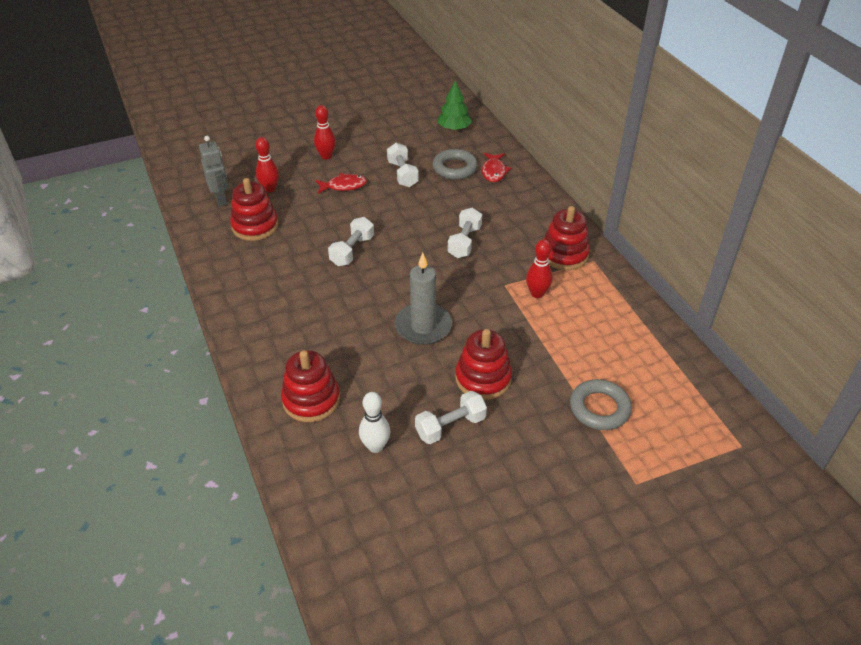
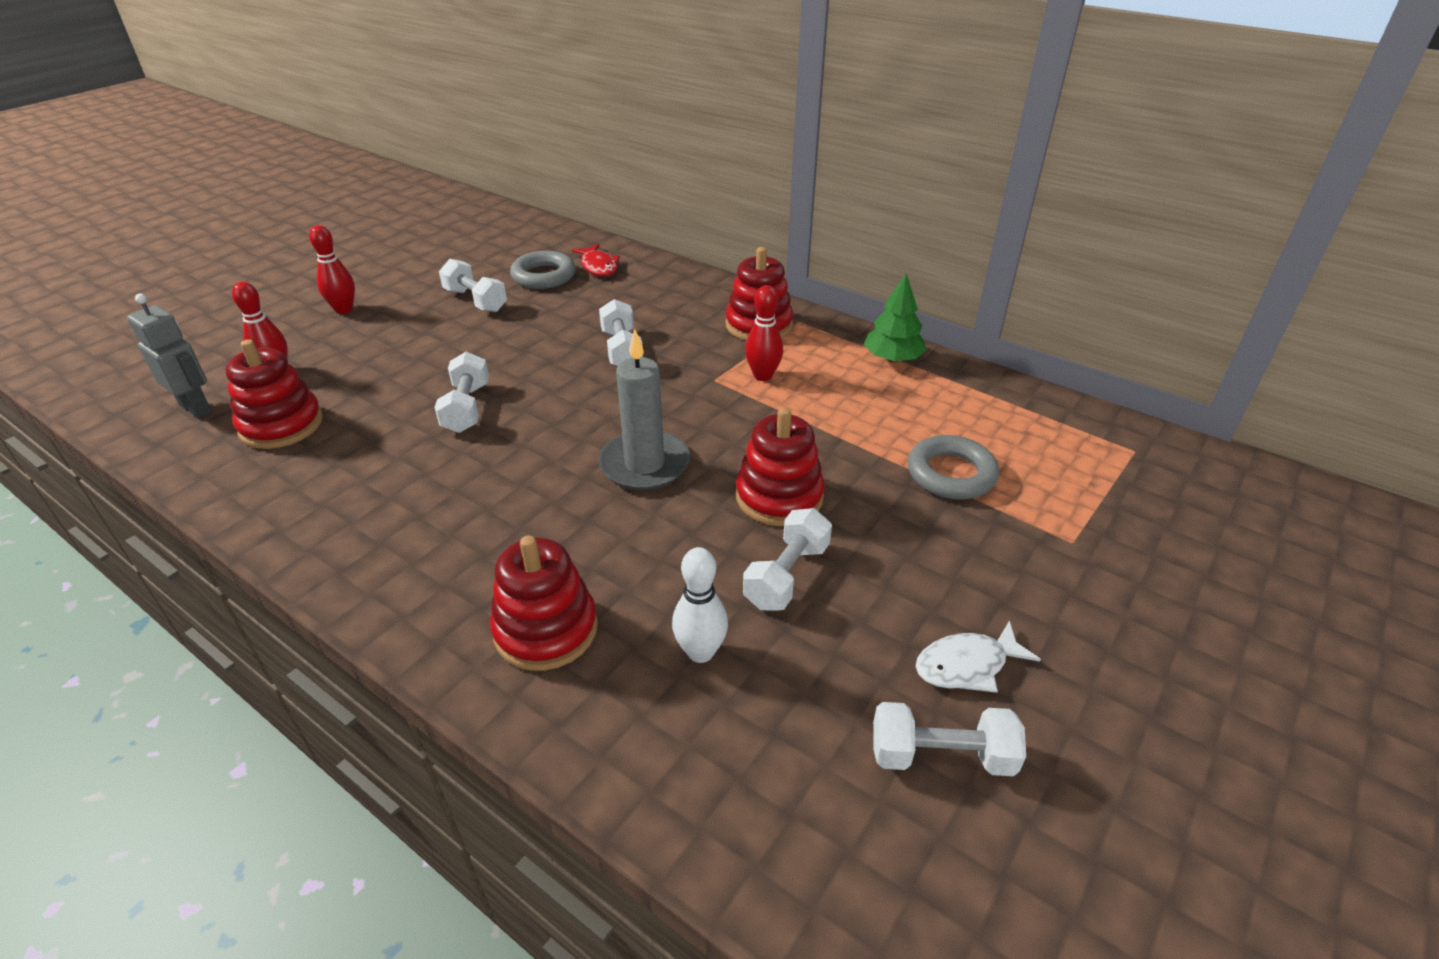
camera: 30 degrees left, 5 degrees down
(344, 186) = (397, 336): red fish -> none
(452, 555) = (941, 756): none -> white dumbbell
(454, 128) = (510, 237): green tree -> green tree (892, 359)
(506, 520) = (967, 665): none -> white fish

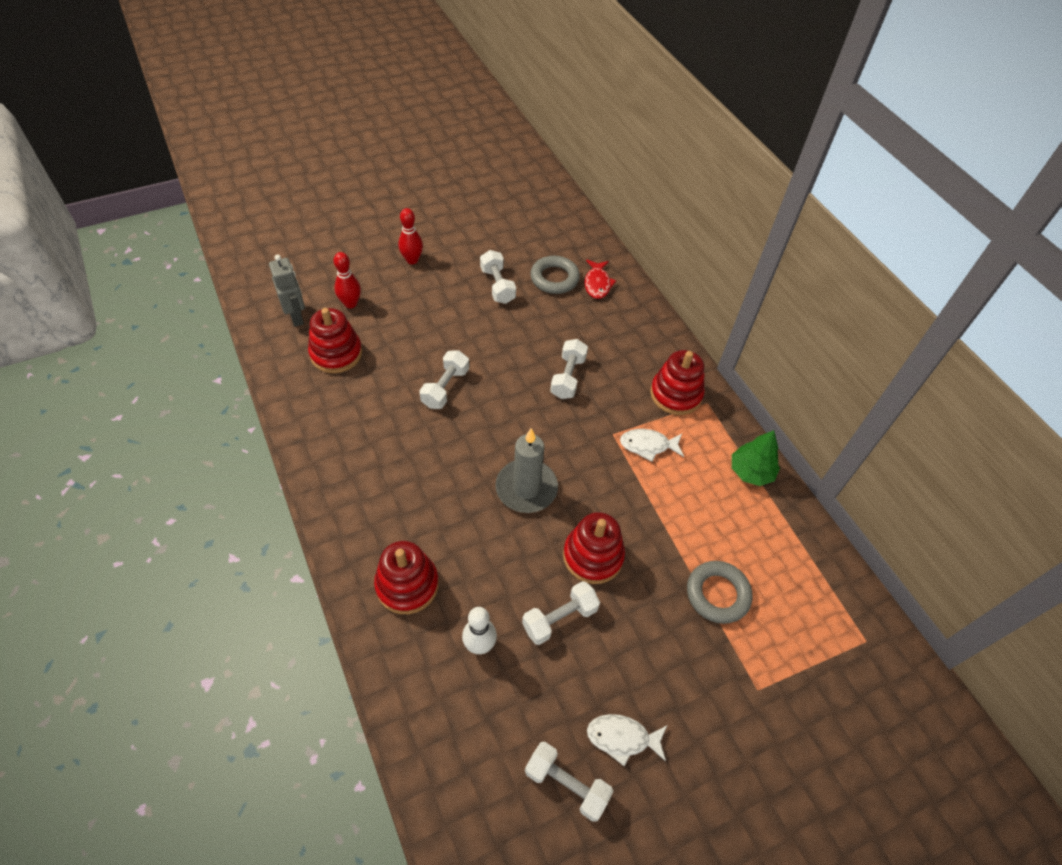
camera: 25 degrees right, 15 degrees up
(763, 376) = (648, 445): red bowling pin -> white fish

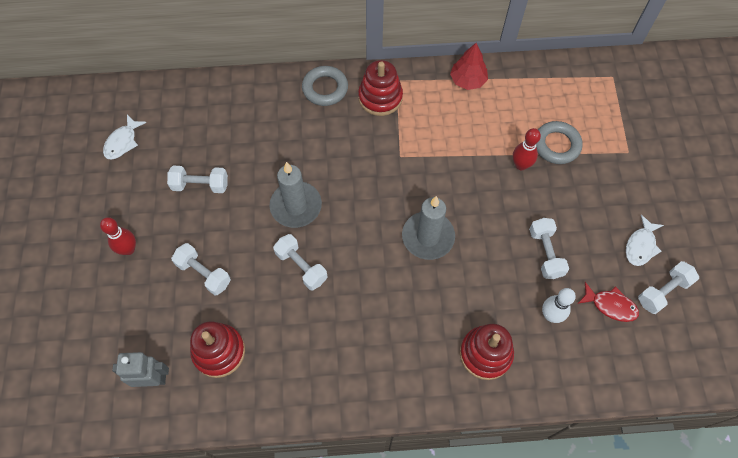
camera: 65 degrees left, 10 degrees up
(350, 304) = (159, 322): red bowling pin -> red bowling pin (520, 165)
(509, 363) = (296, 206): none -> grey candle
(554, 278) = (215, 136): grey ring -> grey ring (325, 88)
(568, 377) = (330, 167): white dumbbell -> white dumbbell (204, 273)
(593, 556) = (502, 212): red stacking toy -> none
(597, 284) = (238, 105): red fish -> red fish (610, 305)
(648, 445) = (420, 136): white fish -> white fish (122, 142)
(751, 471) = (467, 80): green tree -> red tree

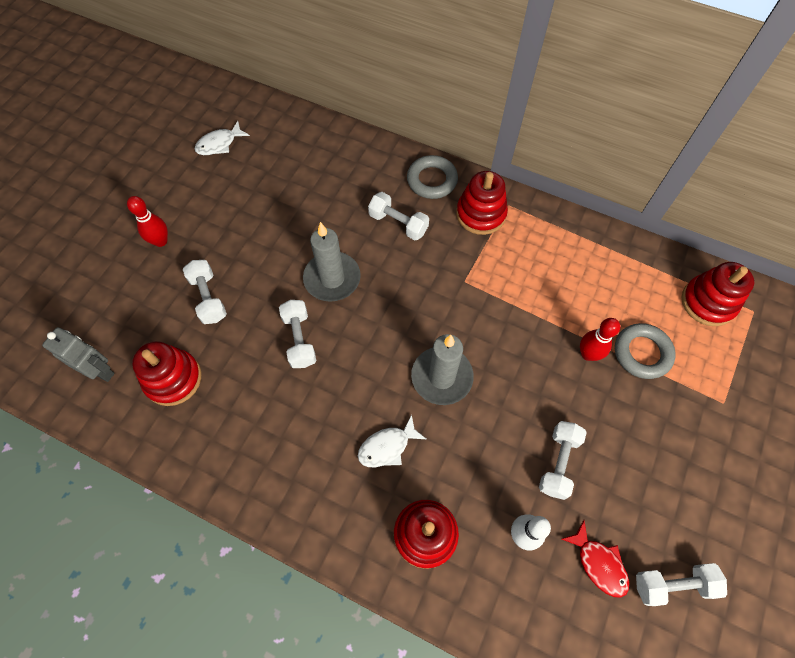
camera: 30 degrees right, 0 degrees up
(200, 185) = (259, 215): white dumbbell -> white dumbbell (398, 223)
(467, 80) = (583, 239): red tree -> none
(579, 85) = (708, 302): none -> red stacking toy
(640, 246) = (676, 516): white fish -> white fish (387, 446)

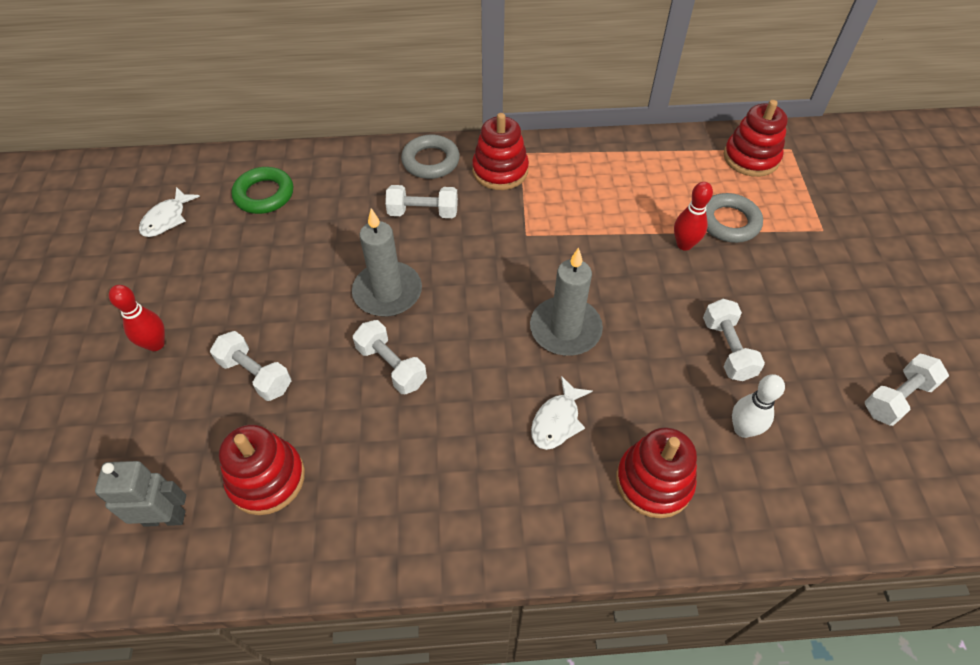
camera: 30 degrees left, 10 degrees down
(294, 154) = (264, 195): none -> green ring
(599, 563) = (826, 416): red fish -> none

